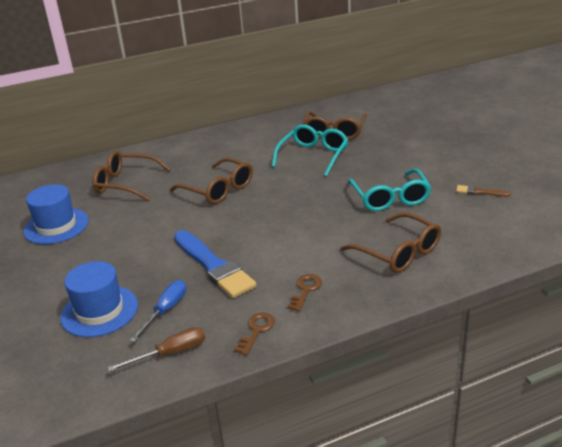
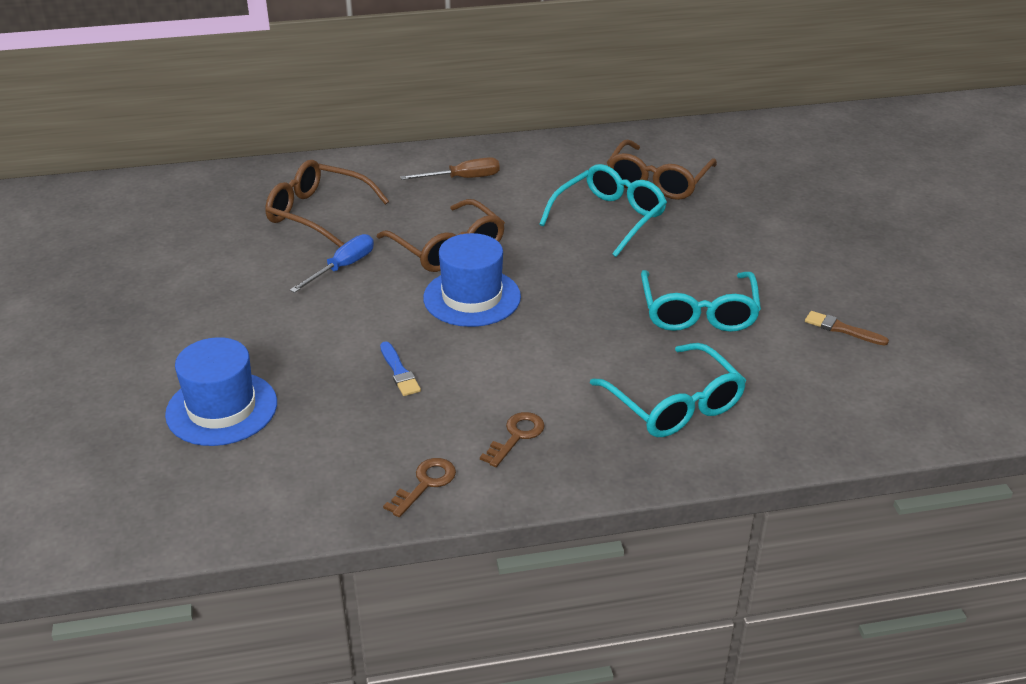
camera: 10 degrees right, 5 degrees up
(56, 226) = (200, 264): blue hat -> blue hat (472, 297)
(166, 311) = (311, 427): blue screwdriver -> blue screwdriver (342, 267)
(170, 353) = (297, 492): brown screwdriver -> brown screwdriver (463, 178)
(213, 266) = (399, 372): blue brush -> blue brush, size x0.45
(398, 252) = (674, 405): brown glasses -> turquoise glasses

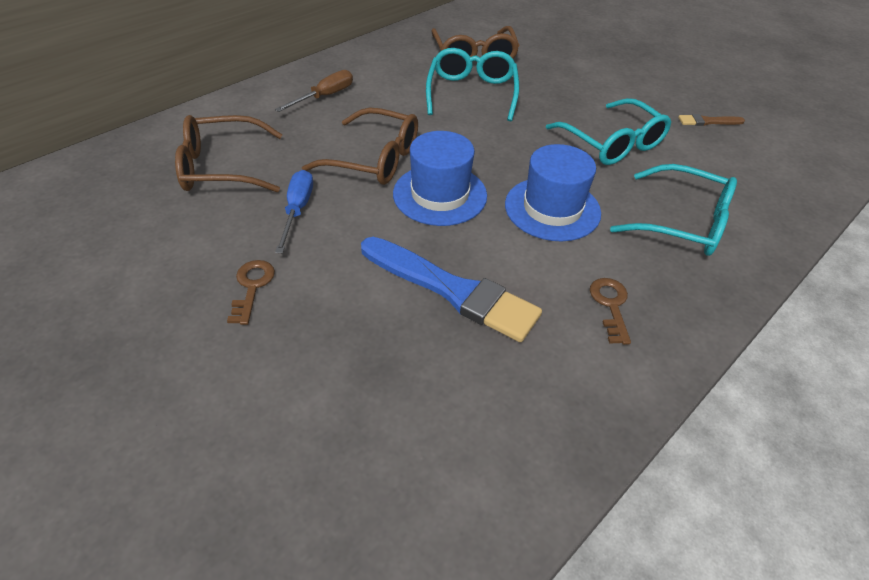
camera: 35 degrees left, 10 degrees up
(222, 408) = (319, 416): blue hat -> blue hat (552, 208)
(399, 372) = (452, 290): blue brush -> blue brush, size x2.22
(425, 484) = (593, 393): brown key -> brown key (252, 287)

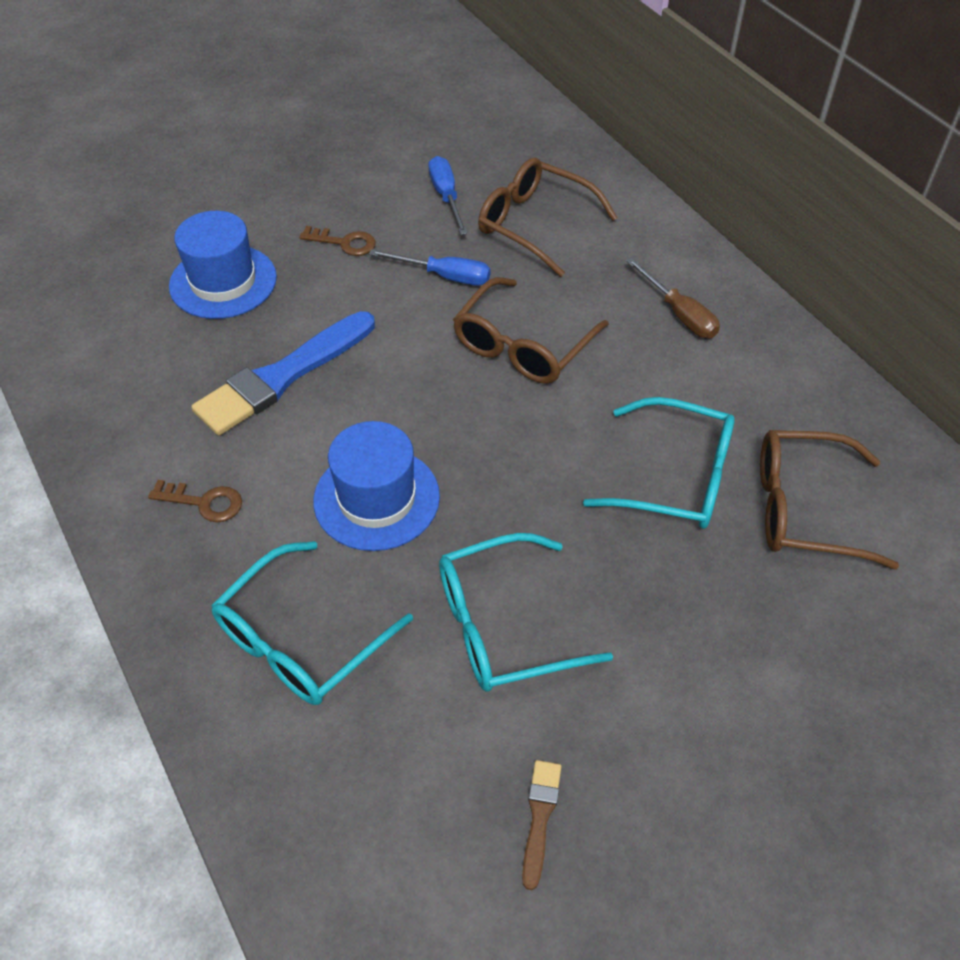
camera: 105 degrees right, 5 degrees up
(176, 225) = (446, 197): none -> blue screwdriver
(222, 167) = (535, 224): brown glasses -> brown glasses turned 60 degrees counterclockwise
(440, 194) = (436, 394): blue hat -> blue hat (223, 282)

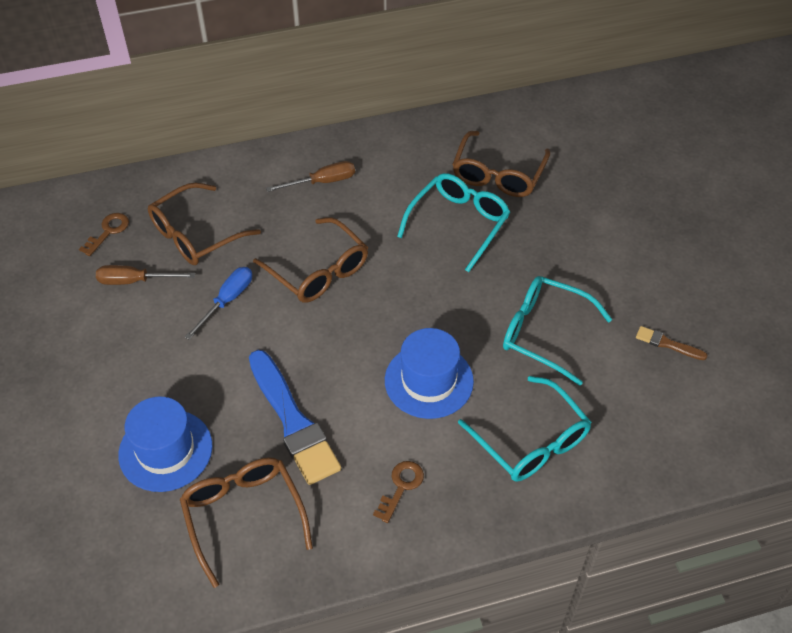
camera: 75 degrees left, 0 degrees up
(147, 365) = (243, 516): none -> brown glasses
(344, 243) = (157, 358): brown key -> brown key (108, 231)
(446, 197) = (135, 281): blue screwdriver -> brown screwdriver
(503, 625) = (544, 333): turquoise glasses -> turquoise glasses turned 120 degrees clockwise

